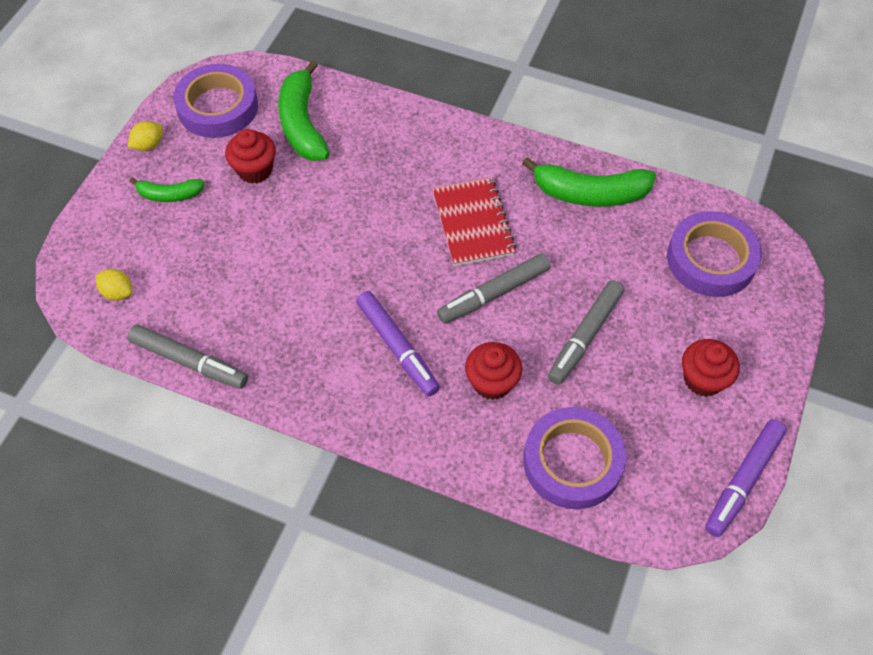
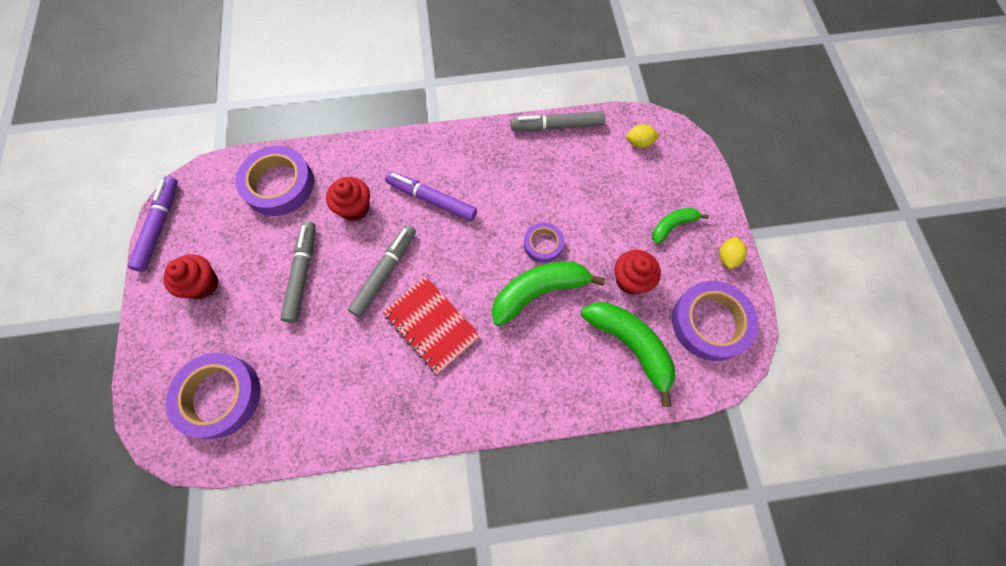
camera: 150 degrees right, 10 degrees up
(311, 241) = (543, 244): none -> purple tape
(590, 193) = (347, 409): green banana -> green banana (539, 292)

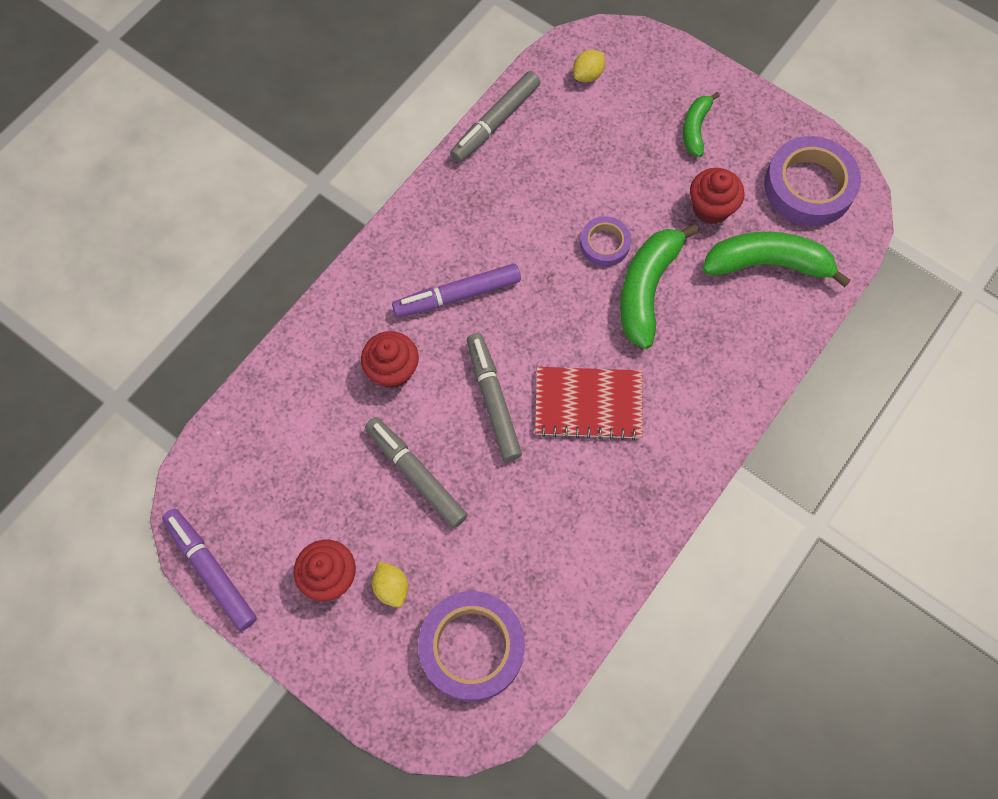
camera: 45 degrees left, 0 degrees up
(279, 185) = (287, 418): purple tape -> none
(727, 257) = (766, 117): yellow lemon -> yellow lemon (391, 587)

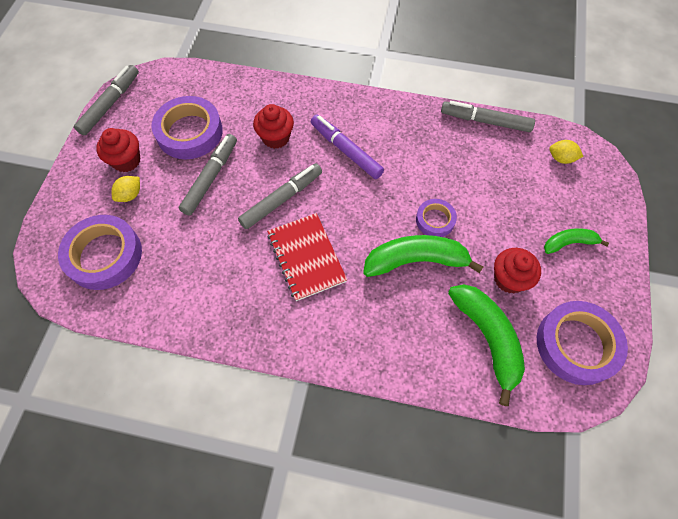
camera: 65 degrees right, 5 degrees down
(211, 571) = (110, 104): purple marker -> grey marker
(324, 476) = (189, 132): none -> purple tape

